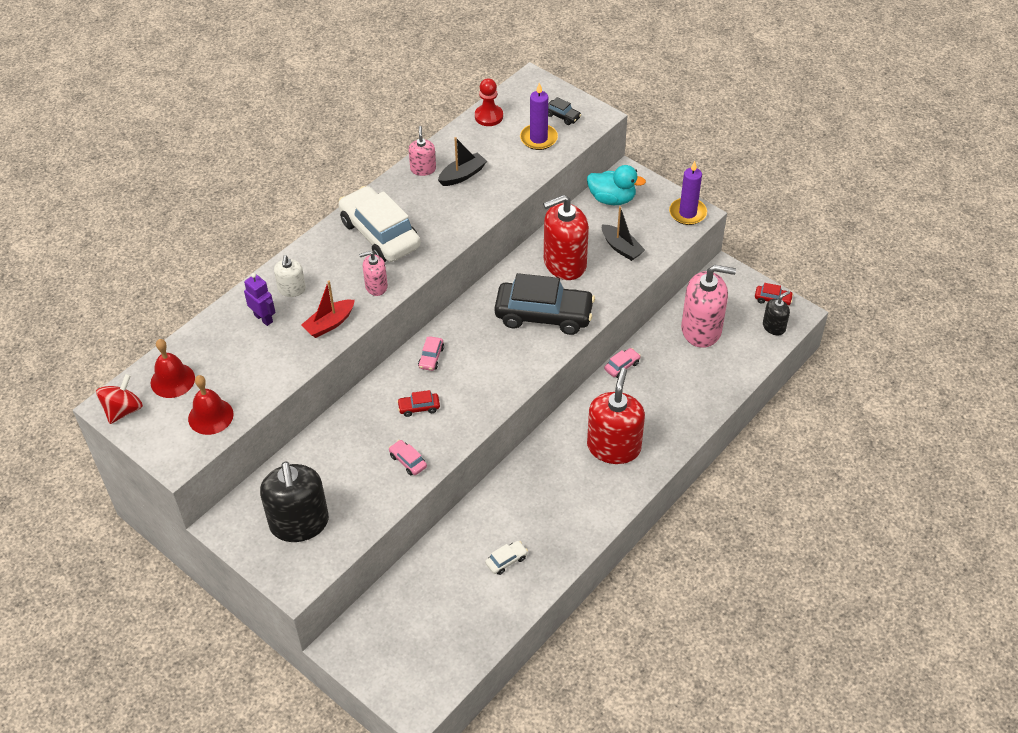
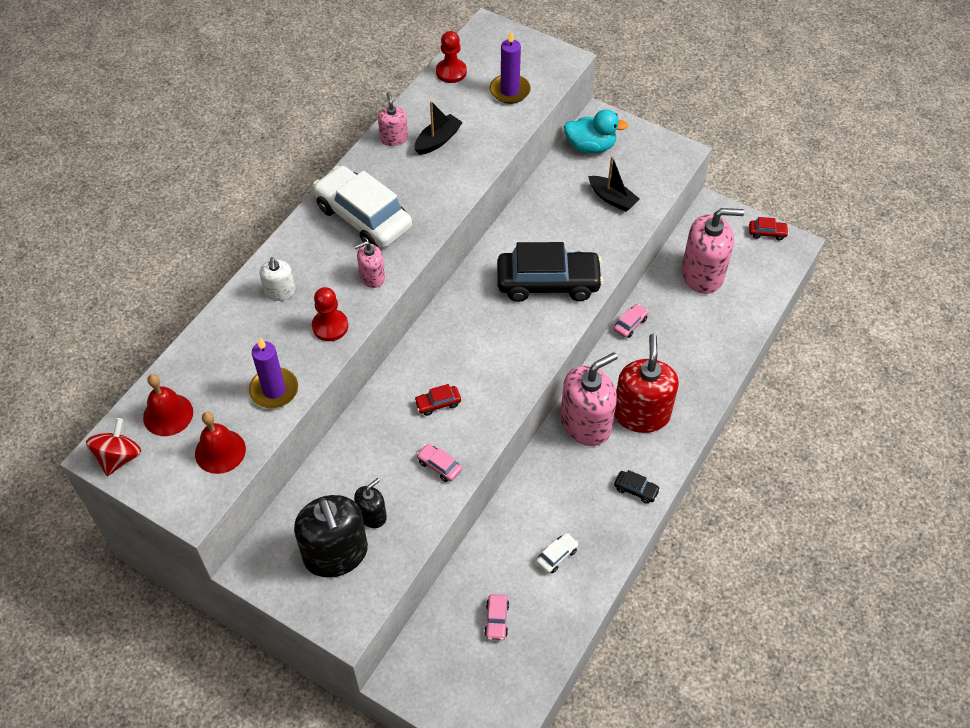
camera: 10 degrees left, 5 degrees up
(263, 318) = (255, 329): purple robot -> none
(329, 324) = (330, 326): red boat -> red pawn
(431, 357) = (439, 345): pink car -> pink car (496, 620)
(559, 449) = (585, 424): none -> pink soap dispenser
(562, 116) = (529, 63): black car -> black car (636, 490)
(564, 263) = (557, 223): red soap dispenser -> none
(687, 213) = (672, 153): purple candle -> purple candle (274, 390)
(774, 327) = (775, 262): black soap dispenser -> black soap dispenser (372, 515)

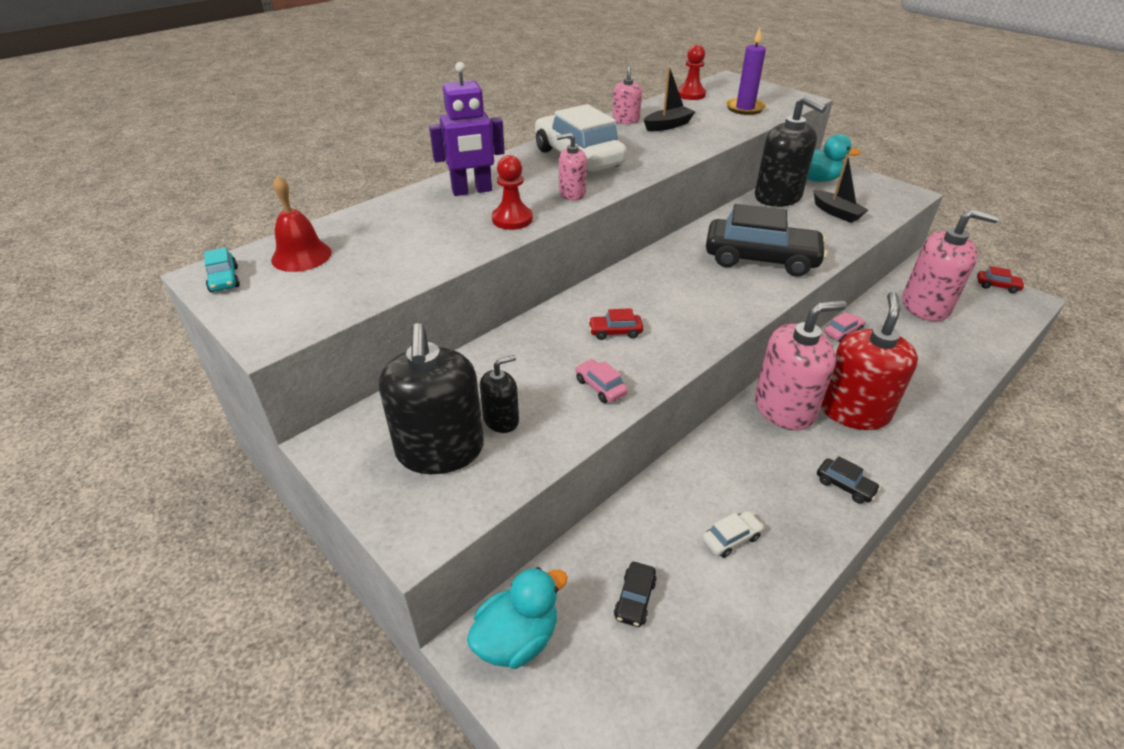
camera: 15 degrees right, 15 degrees down
(119, 457) = (224, 279): red spinning top -> turquoise car
(220, 451) = (337, 292): red bell -> none
(274, 390) = (426, 255): purple candle -> none
(280, 292) = (472, 191): white soap dispenser -> purple robot
(423, 668) = (517, 639): none -> turquoise duck
(496, 620) = (635, 599): pink car -> black car
(556, 184) = (778, 197): none -> black soap dispenser

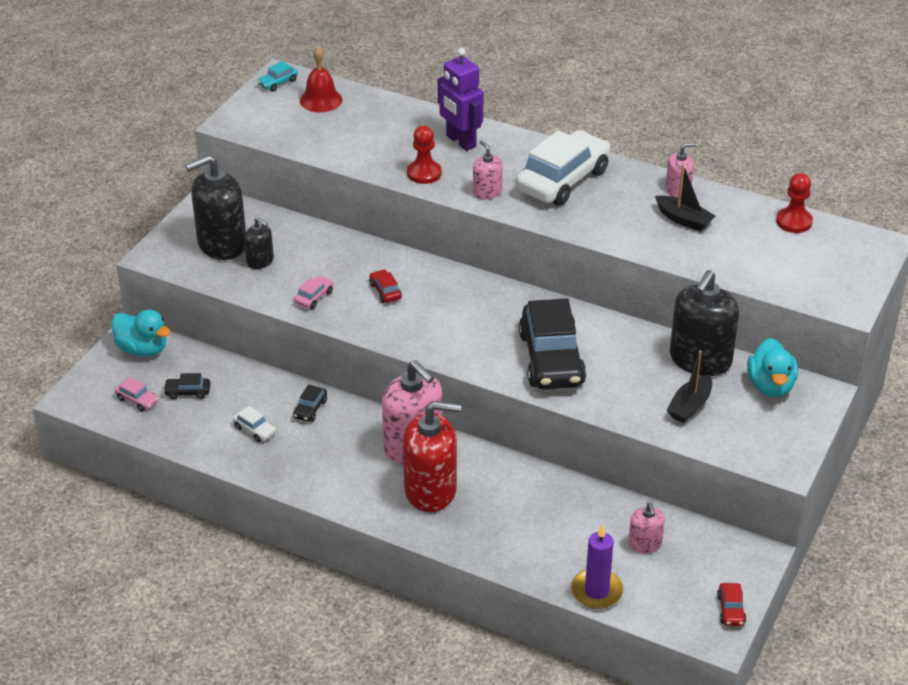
camera: 70 degrees right, 0 degrees up
(745, 108) = (778, 266): purple candle -> purple candle (596, 591)
(842, 332) = (554, 479): pink car -> pink car (137, 400)
(845, 486) = (333, 487): black car -> black car (310, 409)
(925, 306) = (645, 544): pink soap dispenser -> pink soap dispenser, size x0.50

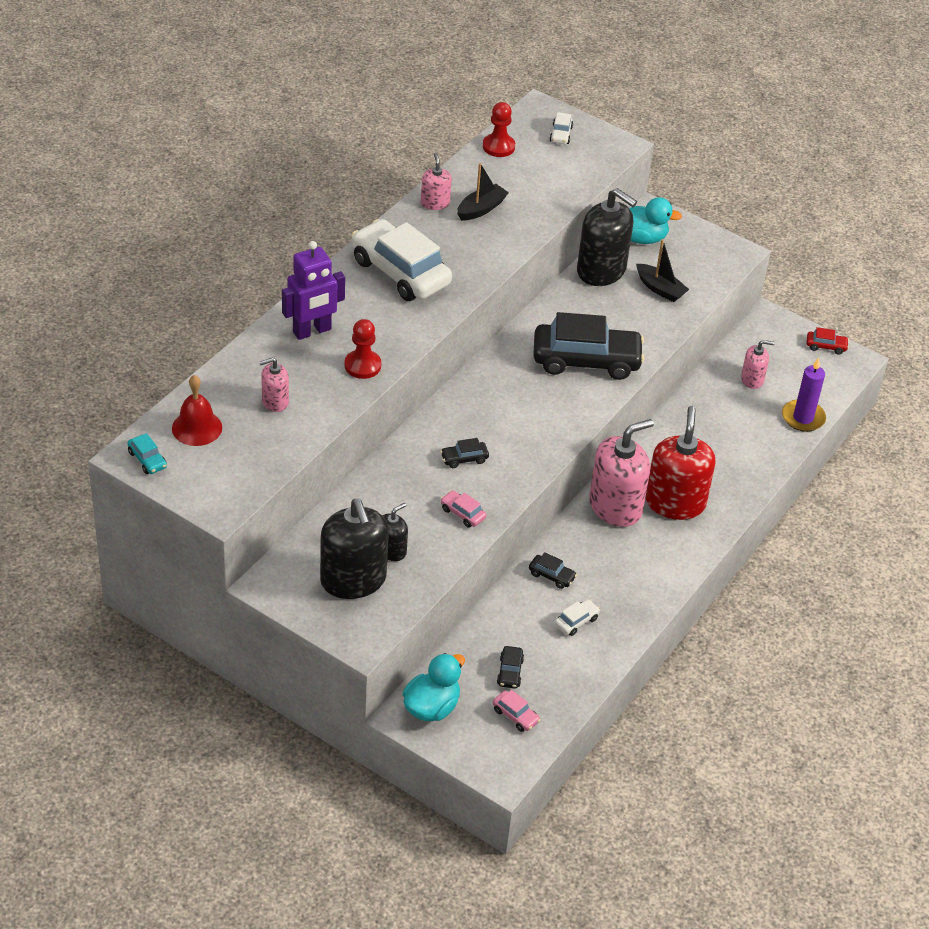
camera: 85 degrees left, 5 degrees up
(137, 400) = (515, 715): pink car -> pink car turned 90 degrees clockwise
(385, 291) = (464, 459): red car -> black car
(487, 192) = (407, 326): pink soap dispenser -> pink soap dispenser (275, 401)
(841, 262) = (561, 134): none -> white car

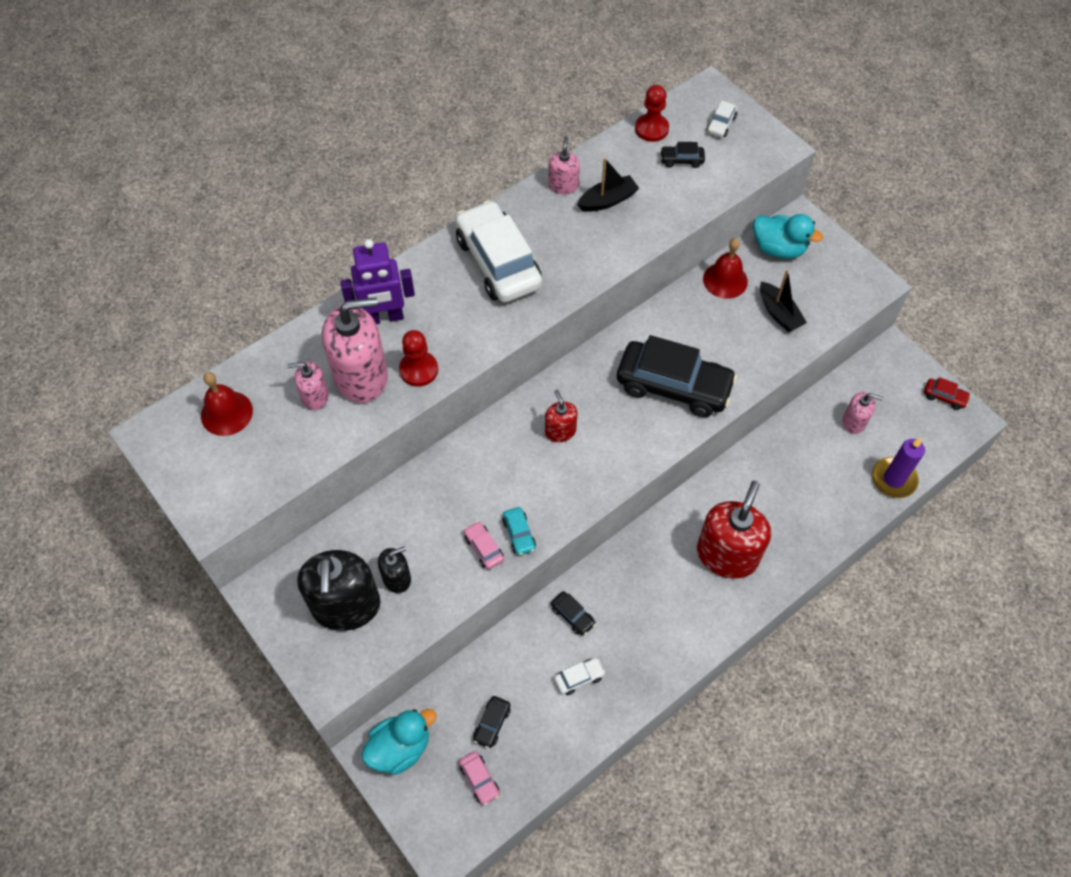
camera: 20 degrees right, 15 degrees up
(147, 460) = (164, 442): turquoise car -> turquoise car (519, 534)
(464, 459) = (508, 481): black car -> black car (681, 160)
(496, 412) = (560, 431): none -> red soap dispenser
(601, 270) = (725, 280): black soap dispenser -> red bell
(615, 506) = (664, 546): pink soap dispenser -> pink soap dispenser (361, 376)

